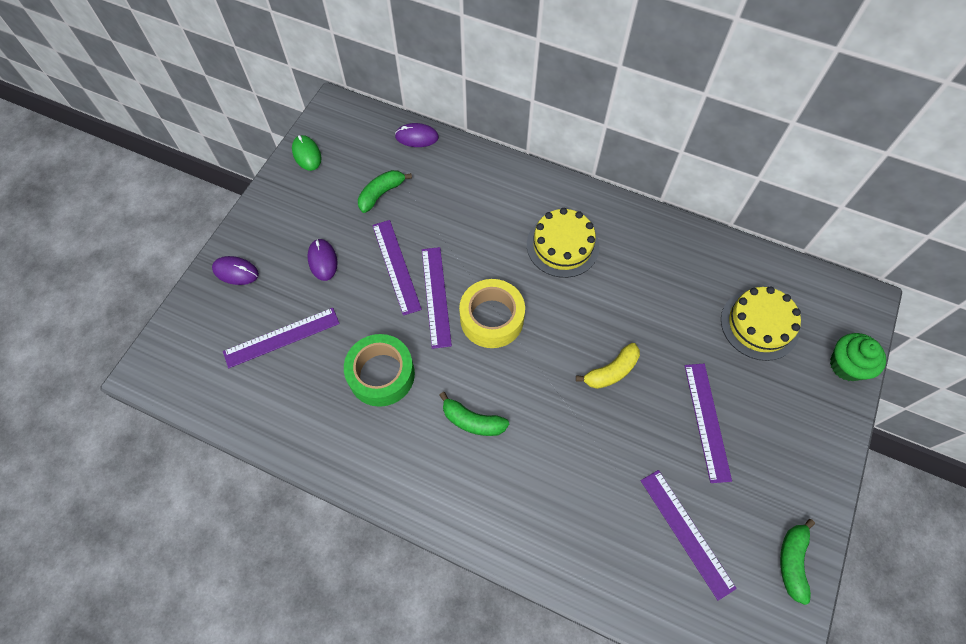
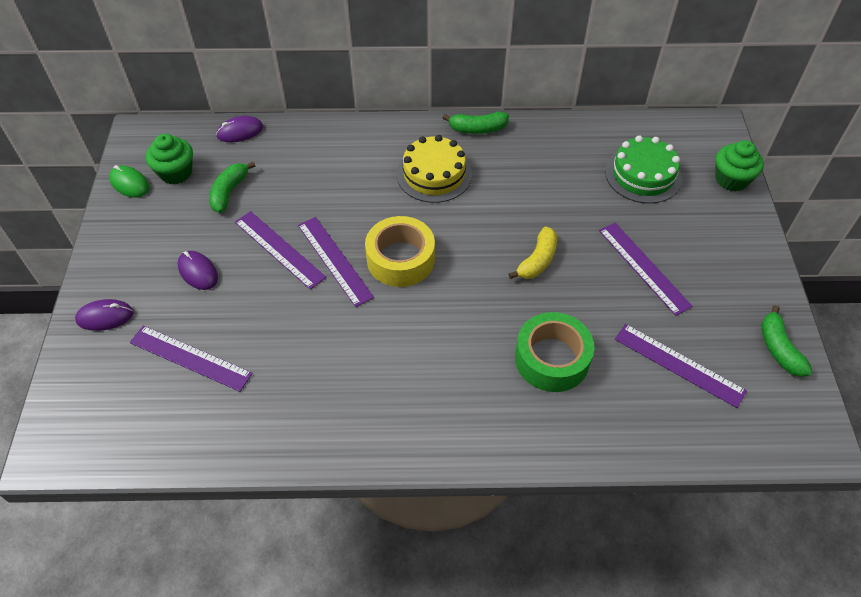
camera: 25 degrees left, 10 degrees down
(282, 337) = (190, 358): purple ruler -> purple ruler turned 75 degrees clockwise
(347, 158) = (176, 172): none -> green cupcake
(381, 374) = (316, 350): green tape -> green tape (552, 359)
(472, 421) = (430, 354): green banana -> green banana (477, 129)
(759, 324) = (643, 175): yellow cake -> green cake

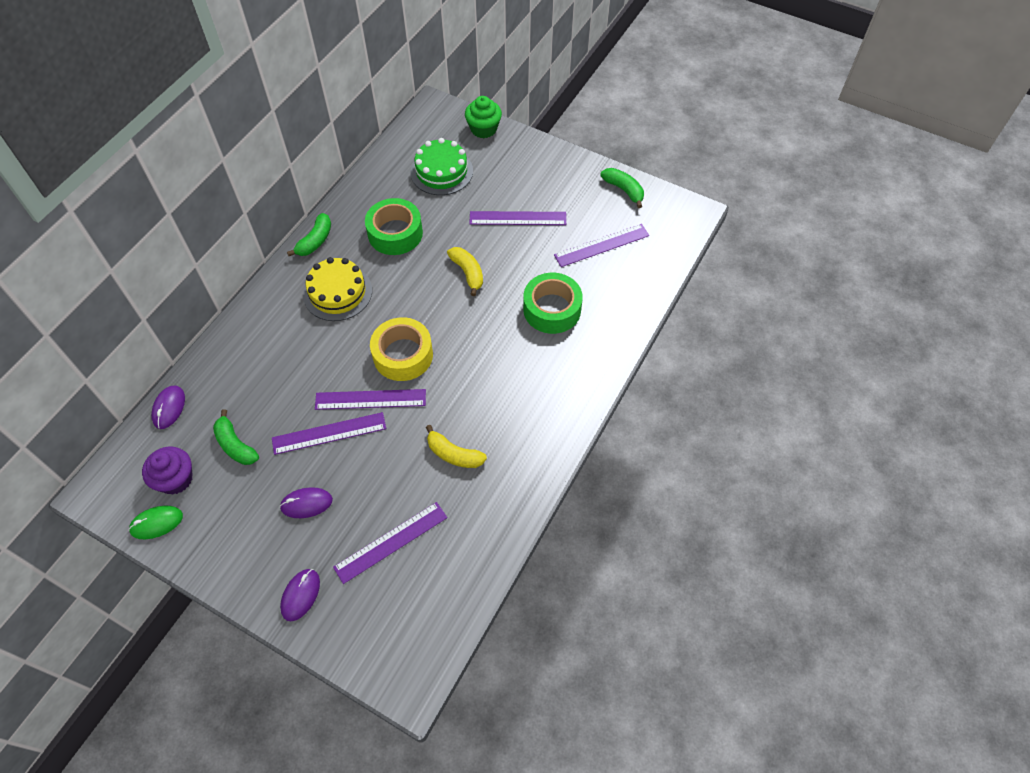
camera: 60 degrees left, 5 degrees up
(176, 172) = (176, 479): green cupcake -> purple cupcake
(315, 360) = (454, 454): none -> yellow banana
(536, 179) = (395, 233): none -> green tape
(778, 348) = (624, 190): green banana -> green banana turned 150 degrees counterclockwise

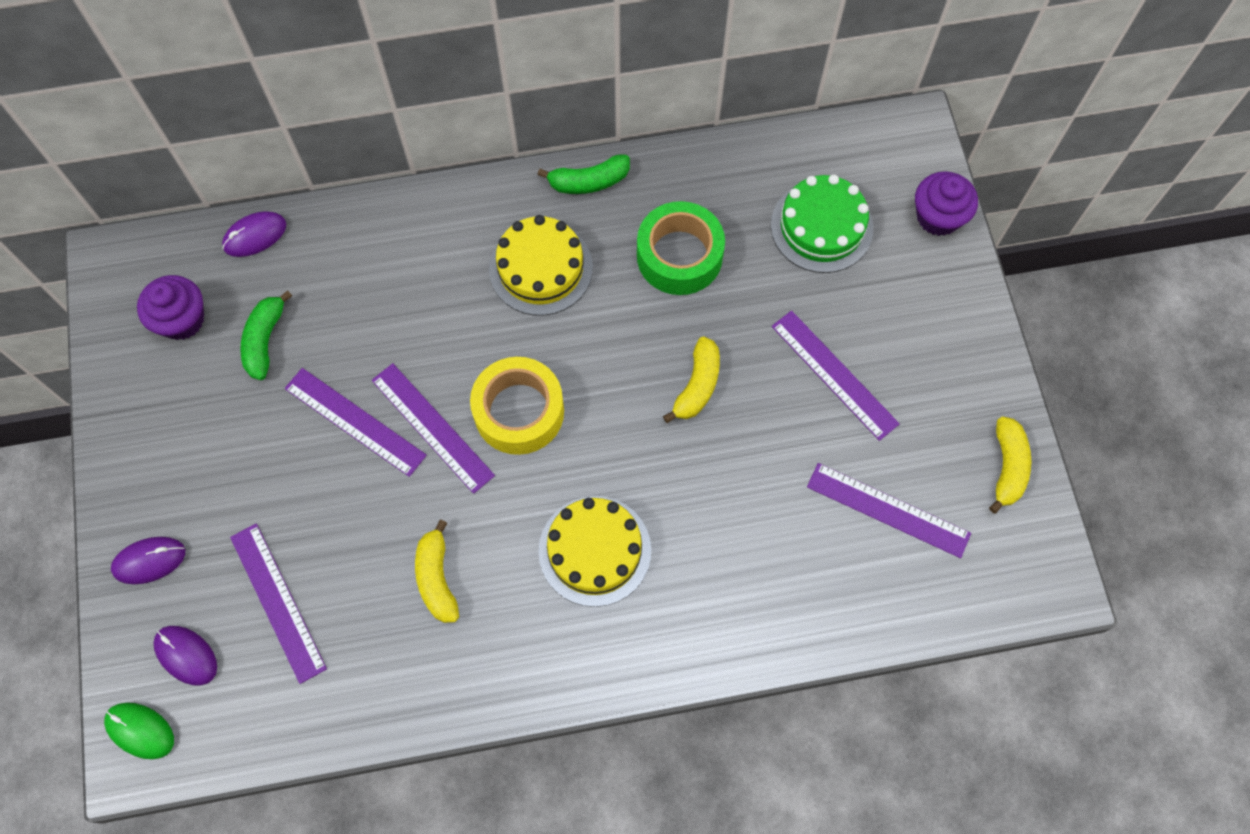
camera: 50 degrees right, 10 degrees up
(156, 523) = (121, 348): green mouse -> green mouse (140, 730)
(306, 503) = (254, 474): purple mouse -> purple mouse (186, 655)
(391, 542) = (277, 602): purple ruler -> purple ruler turned 45 degrees clockwise
(483, 129) = (938, 217): green cupcake -> purple cupcake
(508, 373) = (594, 550): none -> yellow cake
(552, 309) = (732, 527): green tape -> none
(624, 190) = (1007, 467): green banana -> yellow banana

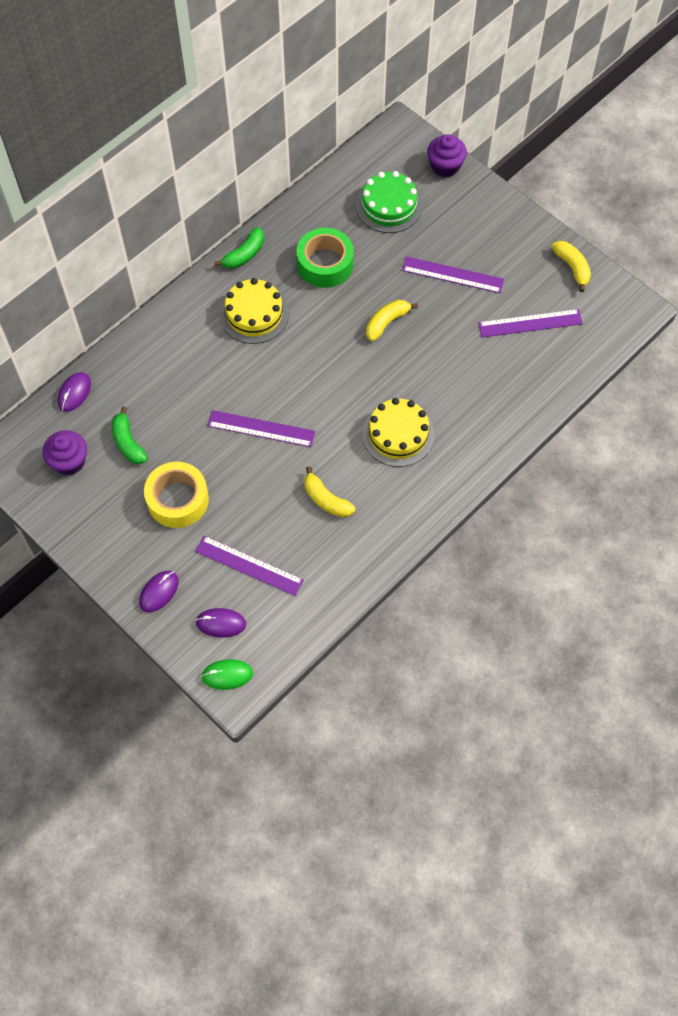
camera: 35 degrees left, 5 degrees down
(355, 421) = (215, 452): purple ruler -> none
(519, 411) = (302, 392): yellow tape -> yellow tape (177, 500)
(697, 386) = (386, 322): yellow banana -> yellow banana turned 120 degrees counterclockwise

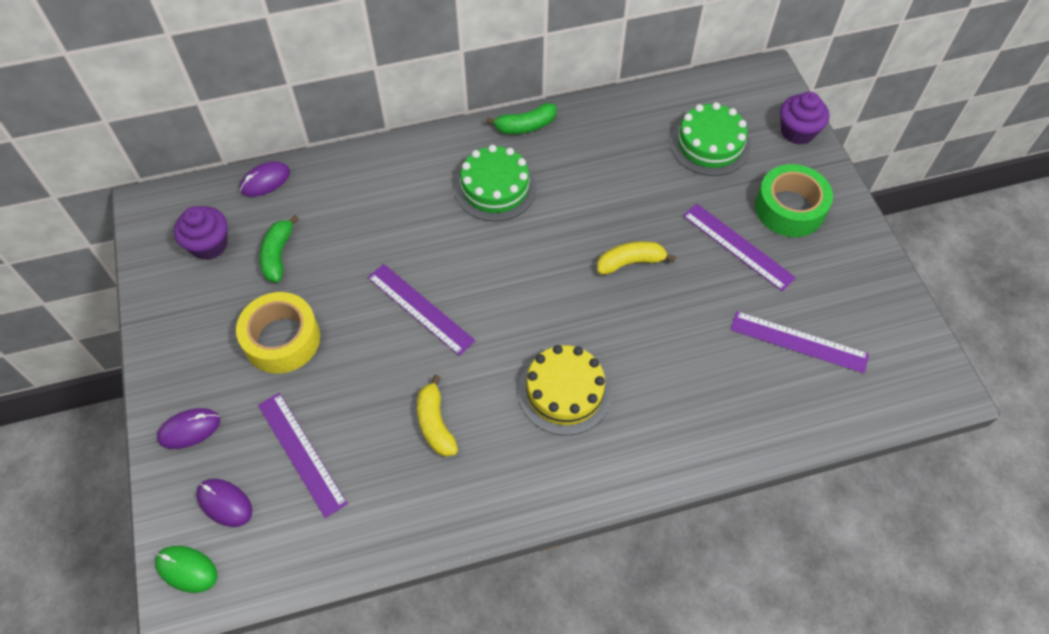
camera: 30 degrees right, 5 degrees down
(254, 314) = (495, 188): yellow cake -> green cake
(325, 264) = (603, 172): green tape -> green tape (789, 208)
(572, 268) = (887, 303): yellow banana -> none

